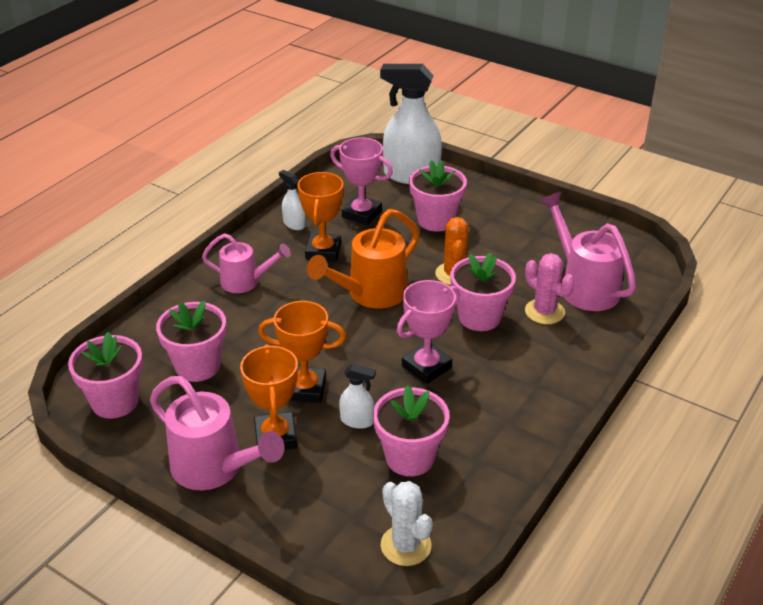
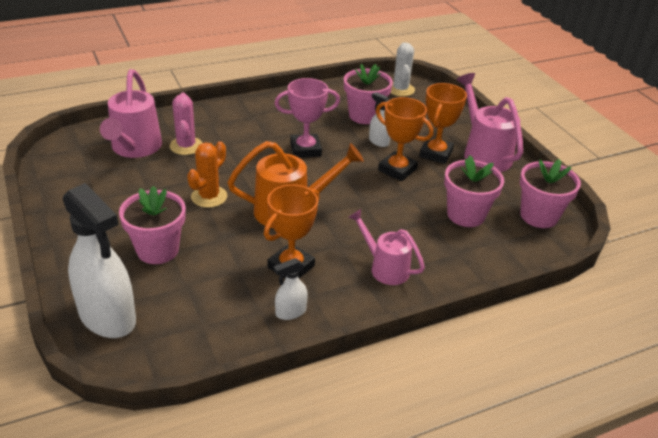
camera: 150 degrees left, 0 degrees up
(294, 224) = (290, 312): white spray bottle -> white spray bottle turned 75 degrees clockwise
(362, 214) = (214, 291): pink trophy -> none
(479, 317) = (233, 161): pink flower pot -> none

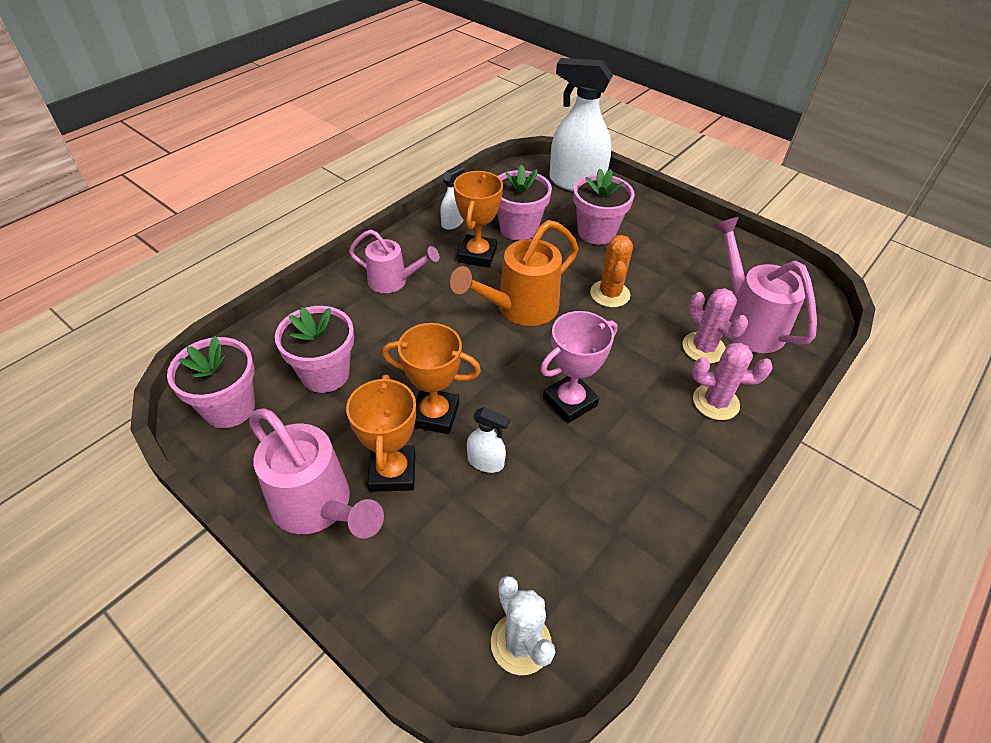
camera: 155 degrees right, 10 degrees up
(216, 122) = (715, 402): none -> pink cactus
(364, 115) = (539, 518): pink flower pot -> pink flower pot (518, 228)

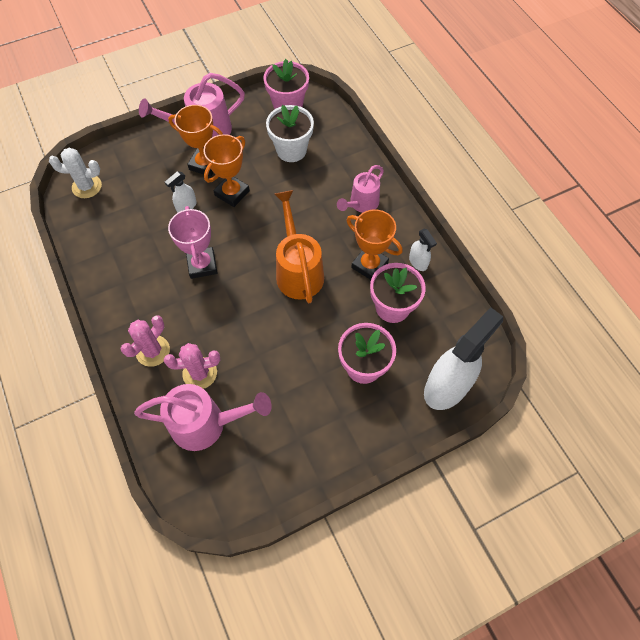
camera: 115 degrees right, 15 degrees up
(325, 374) = (291, 150): pink flower pot -> white flower pot
(610, 294) = (284, 338): orange cactus -> none

